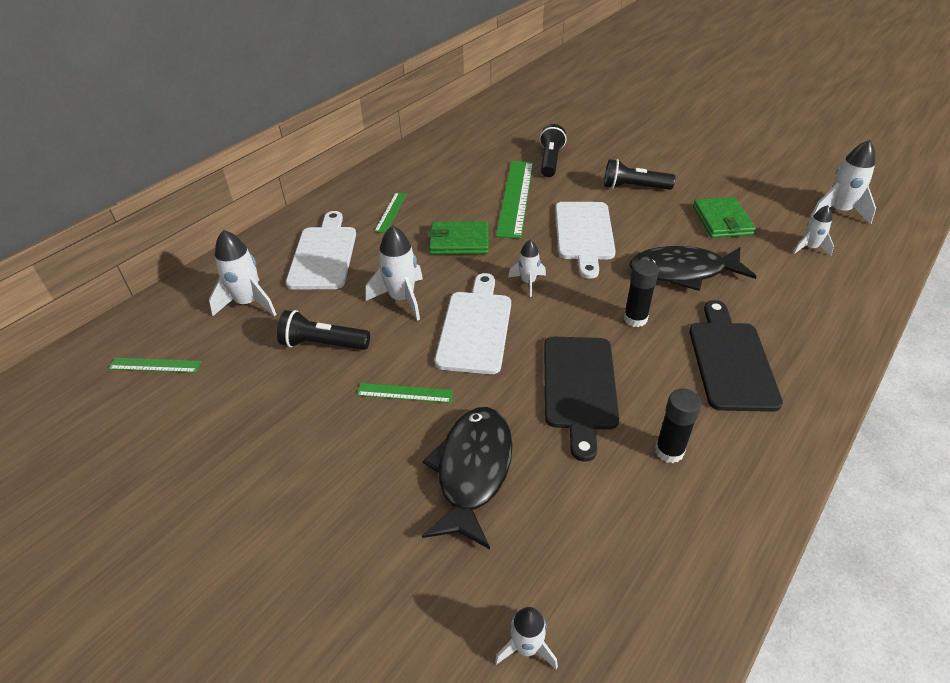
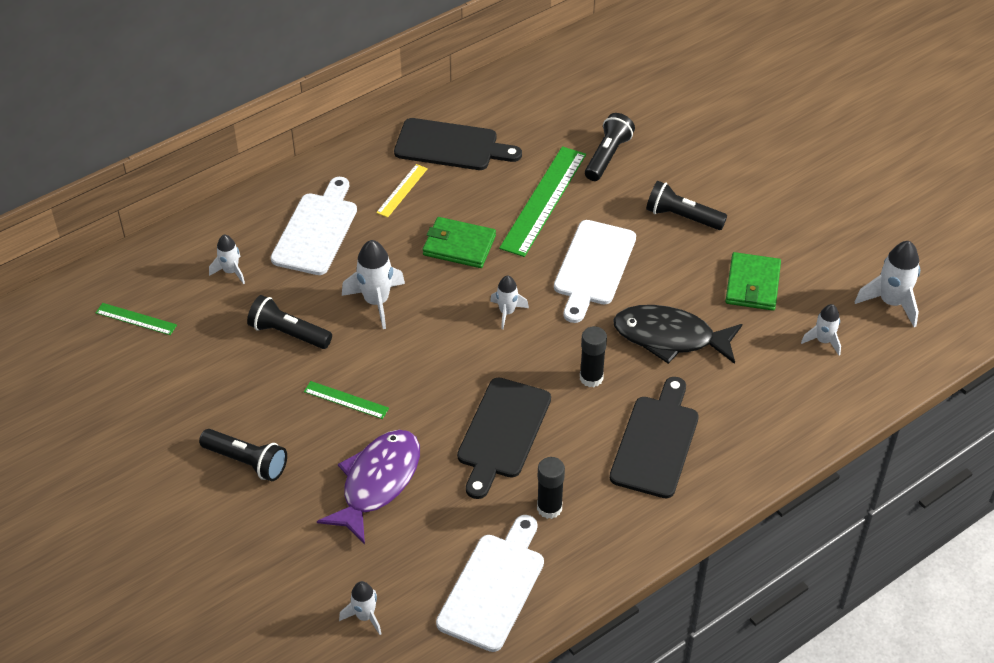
camera: 15 degrees right, 5 degrees up
(248, 303) = (231, 271): white rocket -> white rocket, size x0.61
(314, 485) = (247, 462): none -> black flashlight
(391, 212) = (402, 190): green ruler -> yellow ruler
(420, 176) = (451, 146): none -> black cutting board
(472, 471) = (377, 482): black fish -> purple fish
(475, 328) = (434, 350): white cutting board -> white cutting board (494, 587)

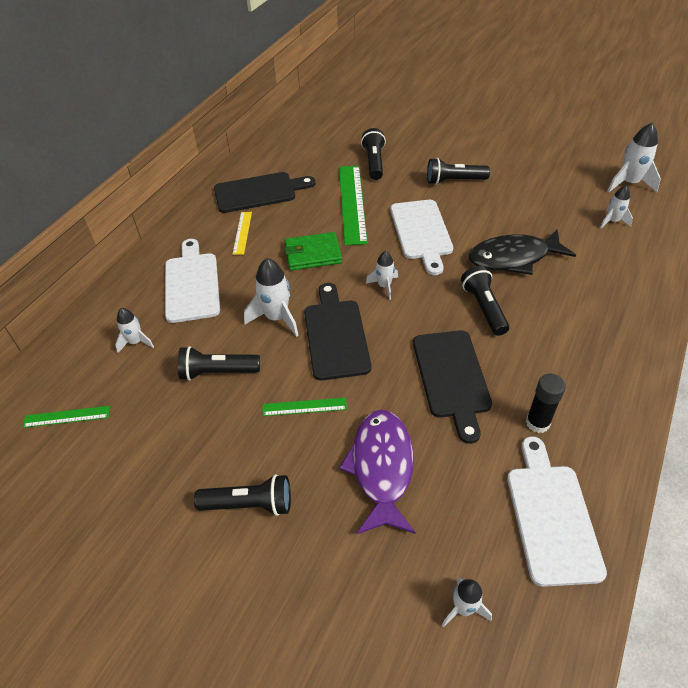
camera: 25 degrees left, 0 degrees up
(591, 378) = (483, 308): black glue stick -> black flashlight
(656, 442) = (570, 334): black cutting board -> black cutting board (336, 335)
(752, 284) = (536, 204): green wallet -> none

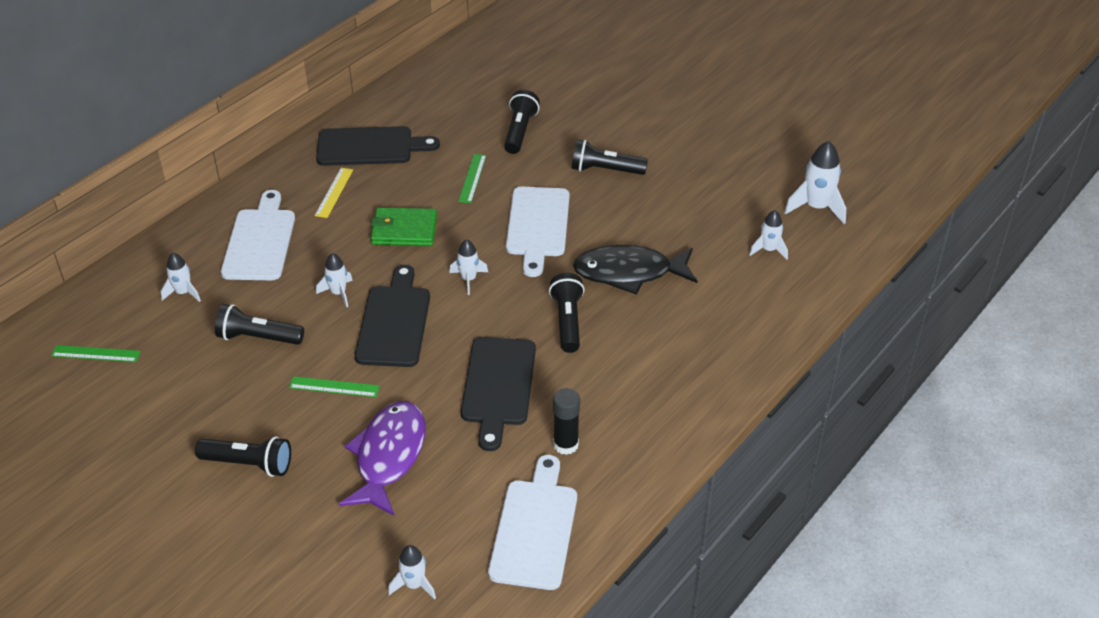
camera: 10 degrees right, 5 degrees down
(276, 318) = (338, 293): white rocket -> white rocket, size x0.61
(352, 203) = (472, 178): green ruler -> green ruler, size x0.50

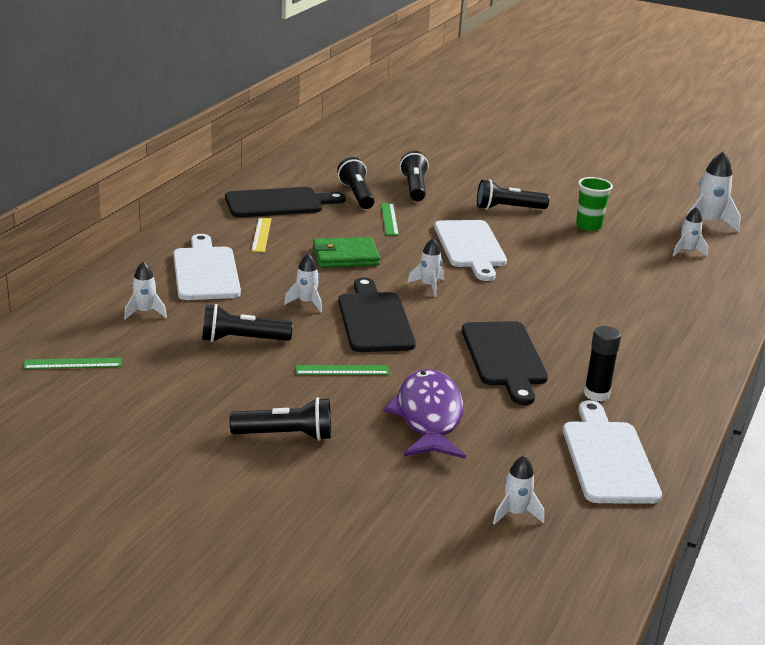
camera: 15 degrees left, 15 degrees down
(567, 321) = (540, 308): black flashlight -> black flashlight (356, 195)
(629, 273) = (574, 273): black fish -> none
(680, 203) = (588, 226): none -> green cup

